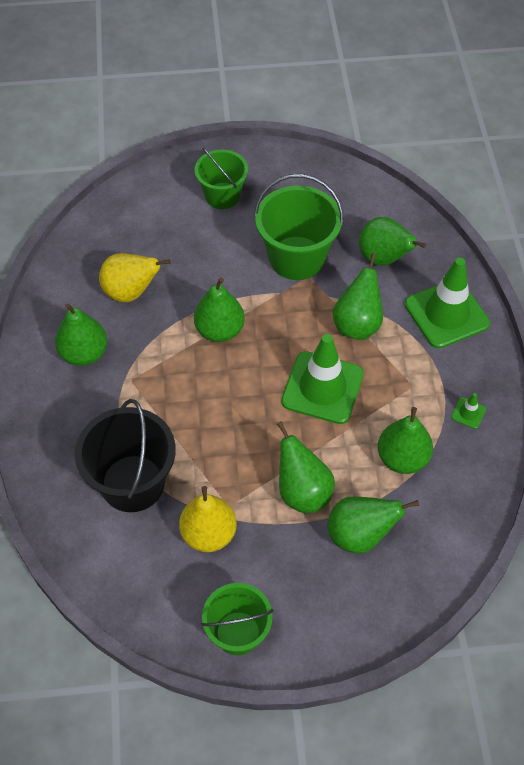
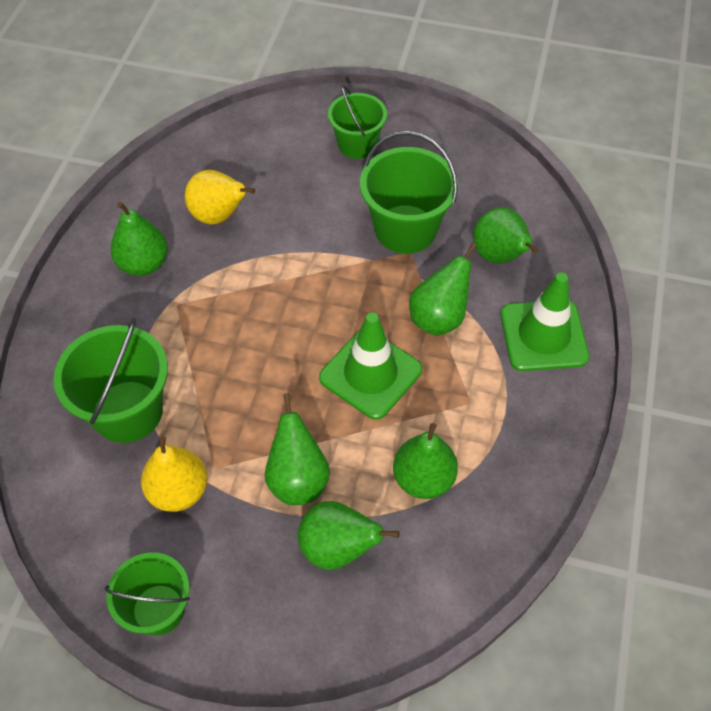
camera: 20 degrees right, 0 degrees up
(133, 483) = (127, 411): black bucket -> green bucket
(219, 330) = (290, 281): green pear -> none
(468, 413) = (520, 452): green traffic cone -> none

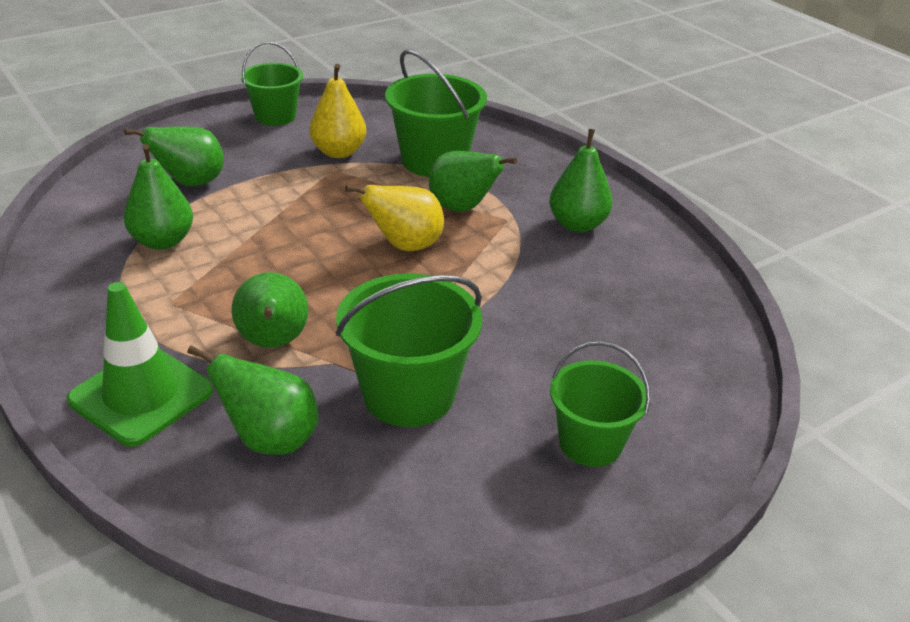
camera: 130 degrees right, 20 degrees down
(219, 216) = (589, 287): yellow pear -> yellow pear (405, 246)
(298, 479) = (264, 194): green pear -> green pear (462, 208)
(370, 374) = (287, 271): green traffic cone -> none

